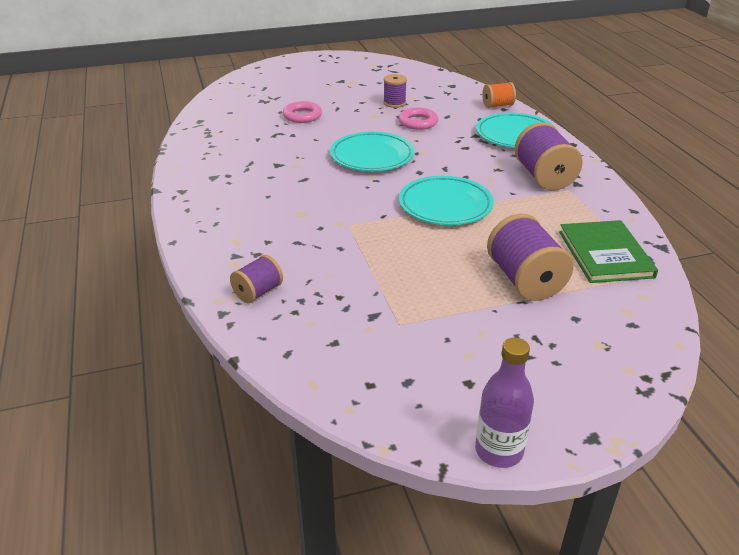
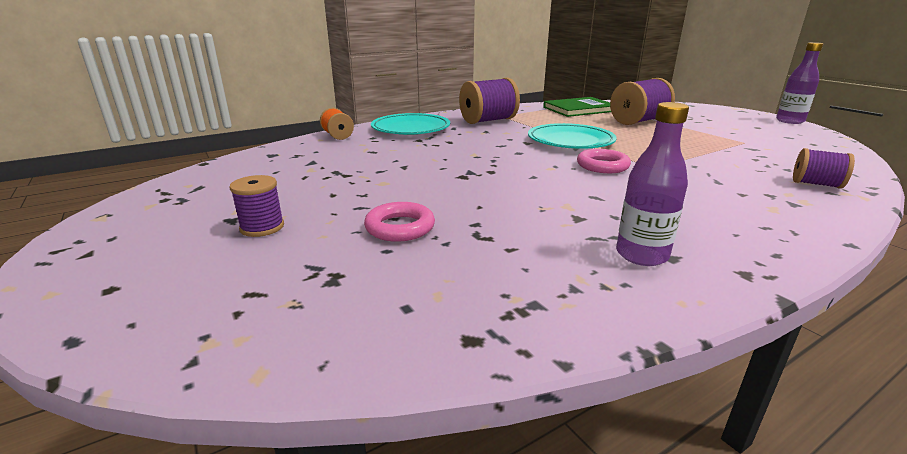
camera: 105 degrees left, 10 degrees down
(222, 169) = (641, 255): none -> purple bottle
(372, 156) = (503, 172): turquoise plate -> none
(394, 103) = (335, 176): purple spool -> purple spool (262, 227)
(418, 122) = (396, 161): pink ring -> pink ring (602, 166)

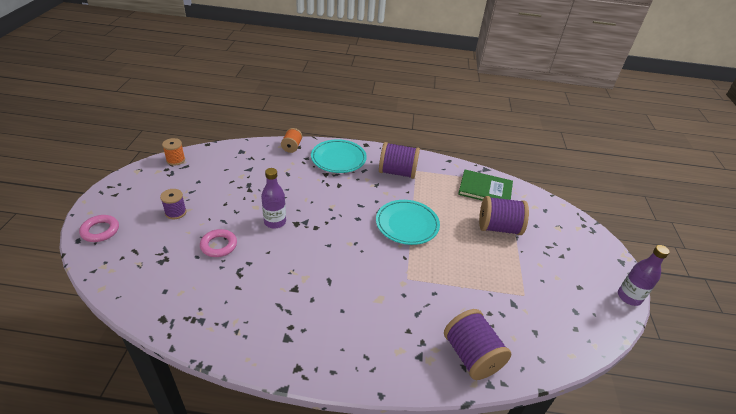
camera: 35 degrees right, 15 degrees up
(169, 187) = (176, 160): none -> orange spool
(602, 166) = (380, 259): pink ring -> pink ring (100, 231)
(641, 255) = (278, 328): purple bottle -> purple bottle (275, 222)
(816, 184) = (471, 356): purple spool -> purple spool, size x1.75

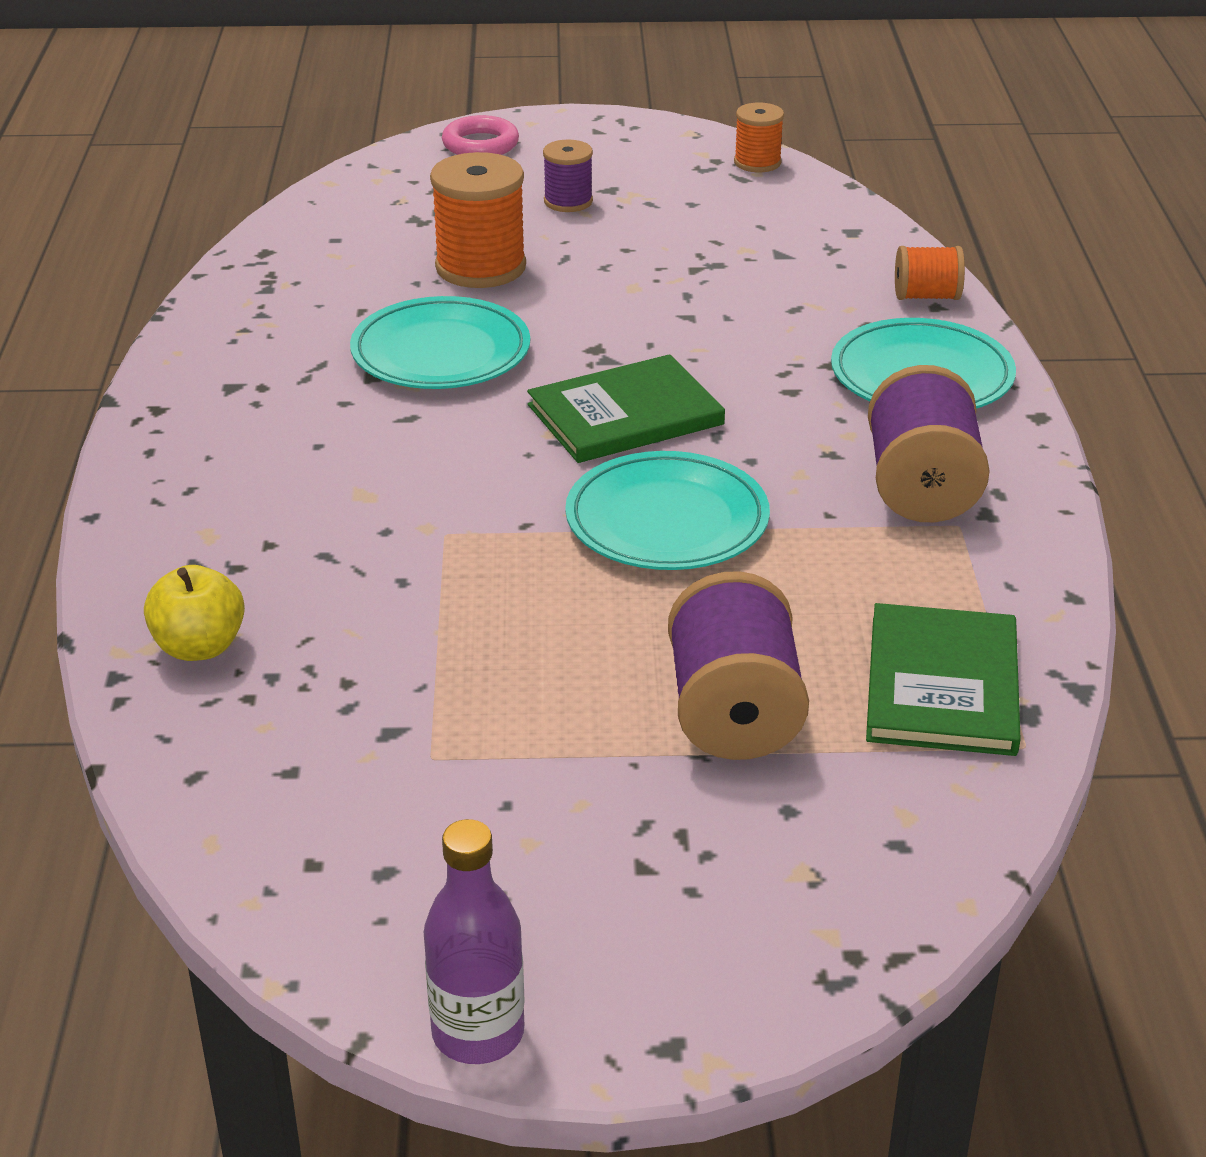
camera: 85 degrees right, 5 degrees down
(219, 245) = (480, 267): pink ring -> orange spool
(275, 222) = (588, 320): purple bottle -> none
(284, 265) = (441, 353): none -> turquoise plate
(343, 223) = (625, 415): none -> green book
(471, 356) = (199, 647): purple spool -> yellow apple

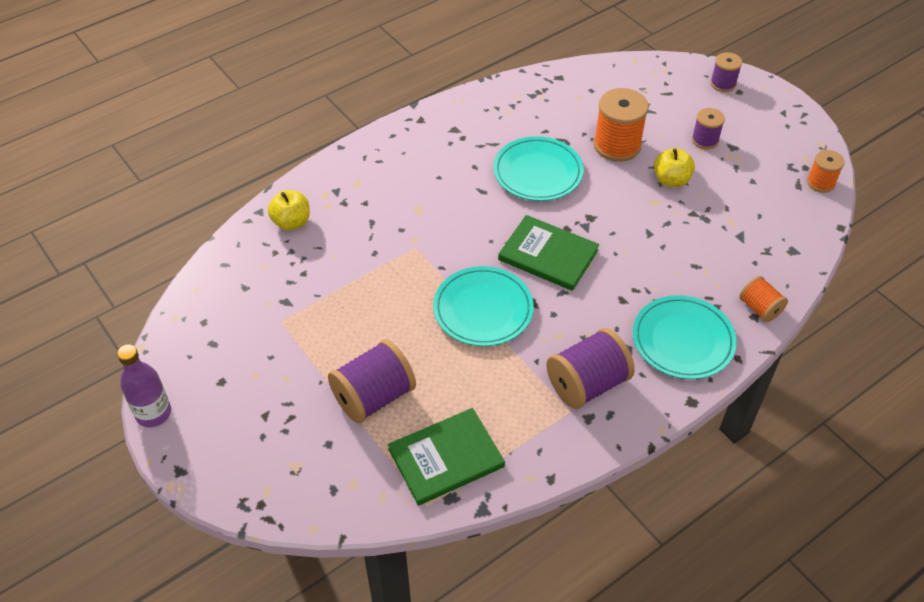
camera: 55 degrees right, 15 degrees up
(480, 144) = (723, 84): pink ring -> purple spool
(609, 257) = (671, 180): none -> yellow apple

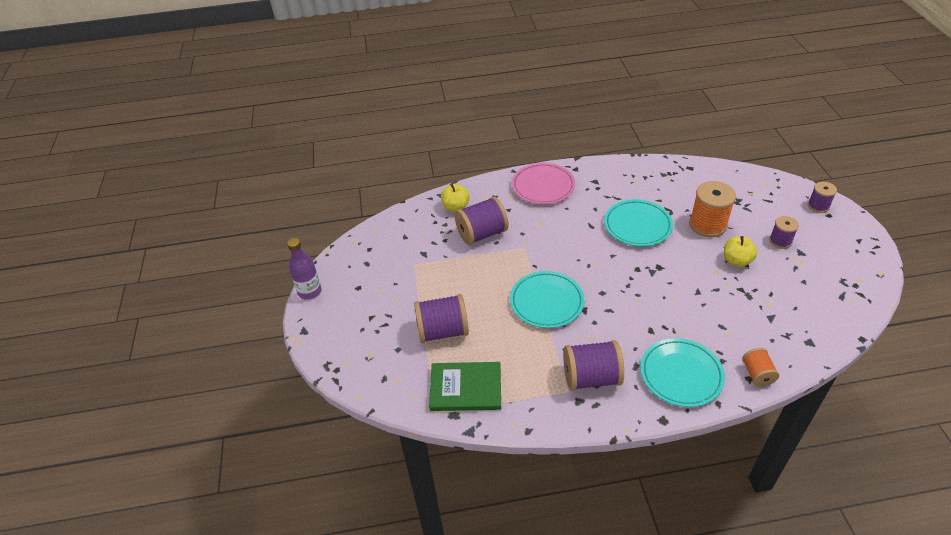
camera: 30 degrees right, 5 degrees down
(349, 247) = (482, 234): none -> purple spool
(392, 156) = (543, 186): none -> pink plate
(548, 255) = (613, 282): green book -> none
(820, 183) = (863, 300): orange spool -> none

